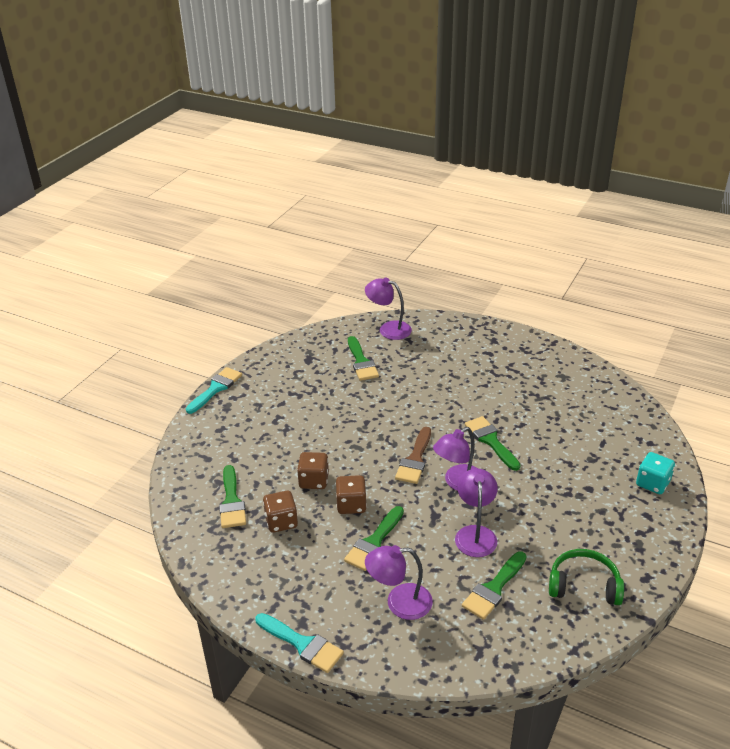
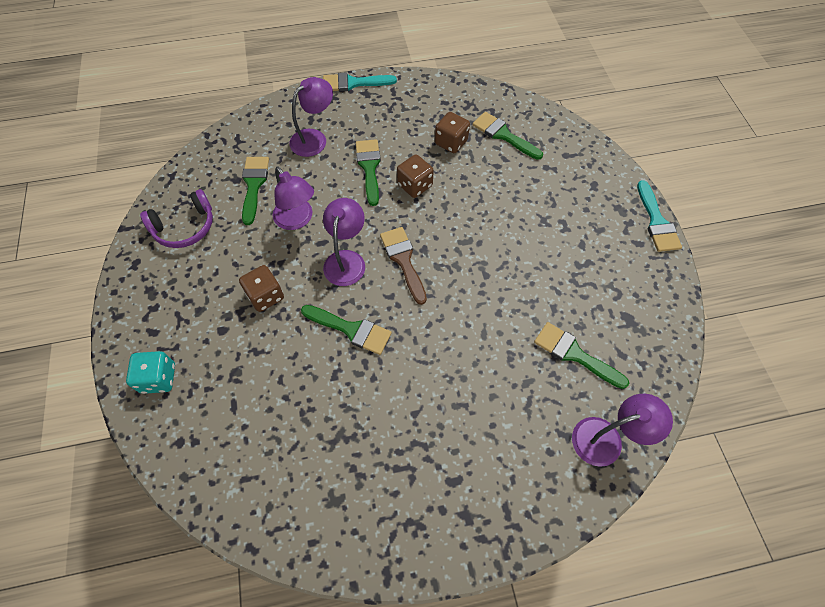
camera: 140 degrees right, 25 degrees up
(314, 481) = (465, 187): brown dice -> brown dice (265, 296)
(584, 585) = (185, 227): green headphones -> purple headphones

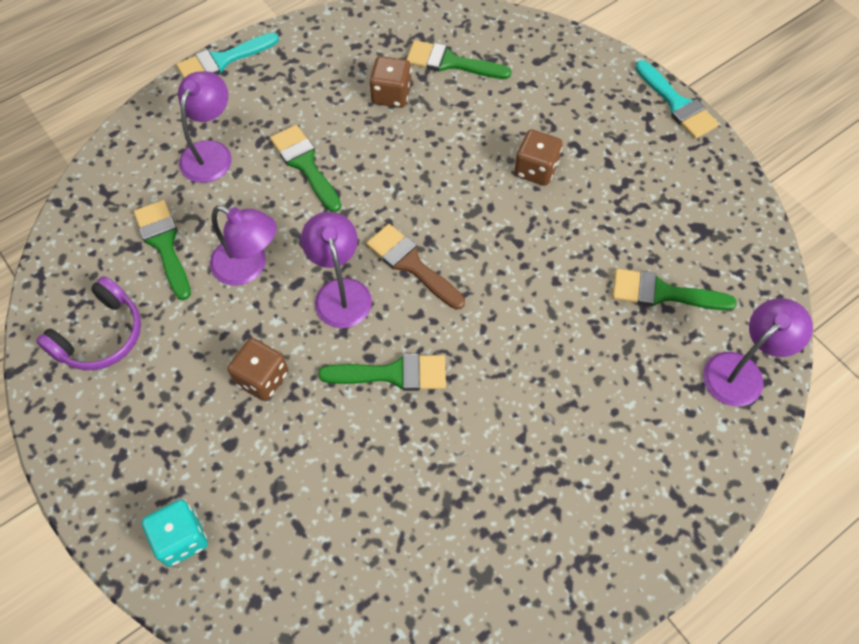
camera: 25 degrees left, 0 degrees up
(415, 185) = (375, 166): brown dice -> brown dice (536, 169)

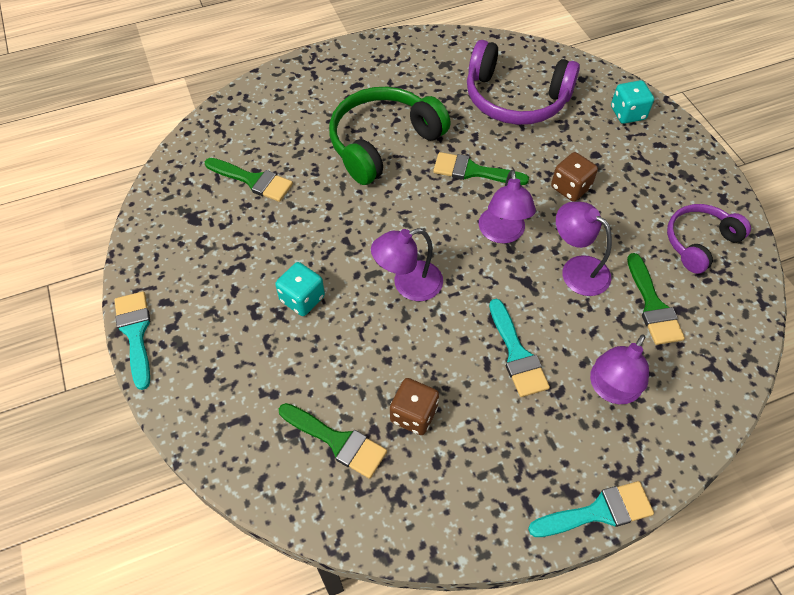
camera: 165 degrees left, 5 degrees down
(305, 164) = (516, 354): green brush -> turquoise brush
(357, 525) = (515, 99): none -> purple headphones
(411, 264) = (439, 242): brown brush -> none
(525, 391) = (383, 143): none -> green headphones
(536, 169) = (302, 299): brown dice -> turquoise dice
(741, 371) = (230, 124): purple lamp -> purple lamp (408, 285)

